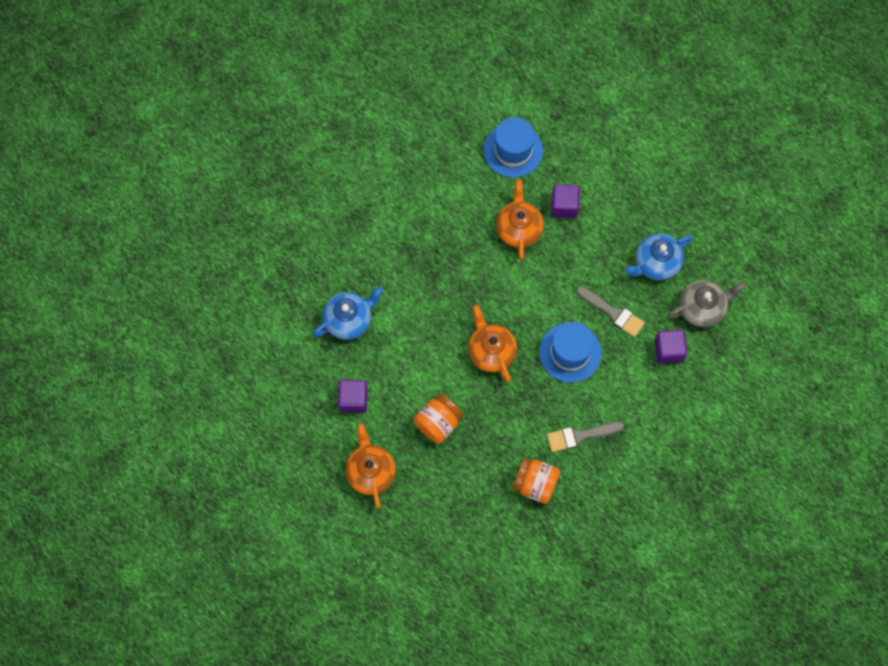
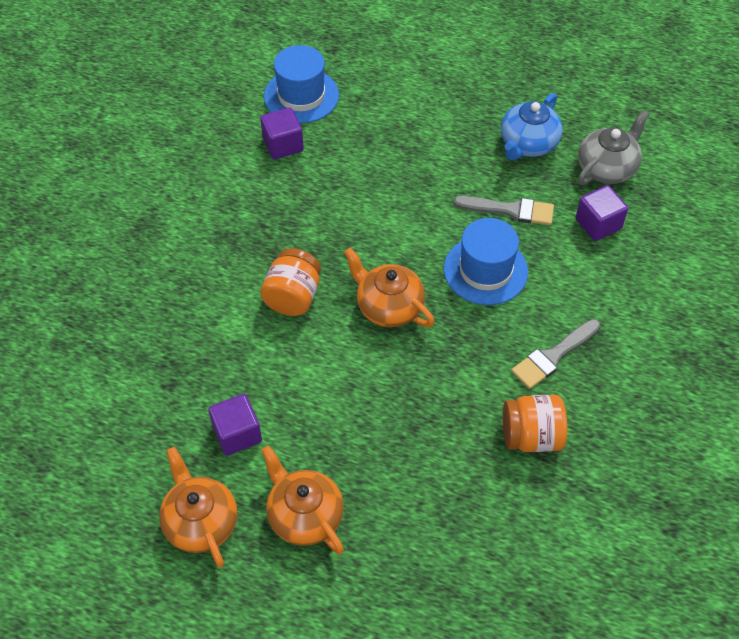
camera: 25 degrees left, 15 degrees down
(349, 320) = (186, 342): blue teapot -> none
(438, 423) = (365, 416): orange jar -> orange jar (293, 297)
(518, 229) = (350, 167): orange teapot -> orange teapot (200, 522)
(564, 206) = (390, 127): purple cube -> purple cube (283, 145)

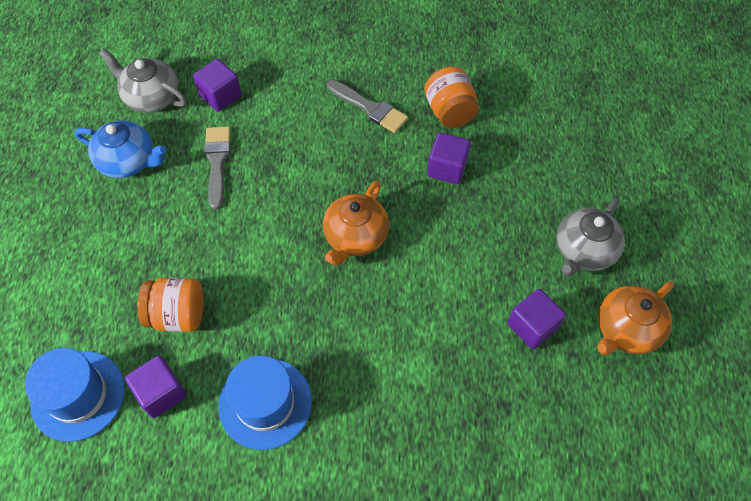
camera: 105 degrees left, 5 degrees up
(293, 297) = (367, 322): orange jar -> orange jar (178, 315)
(304, 515) = (583, 251): orange teapot -> grey teapot
(450, 411) = (447, 168): none -> purple cube
(485, 270) = (293, 169): blue hat -> blue hat (265, 403)

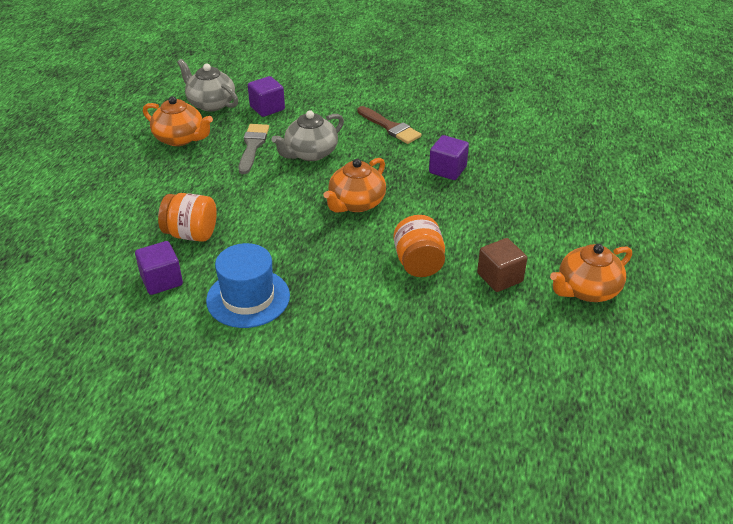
camera: 10 degrees right, 20 degrees down
(78, 395) = (92, 273): blue hat -> none
(129, 161) = (180, 138): blue teapot -> orange teapot
(370, 108) = (390, 127): grey brush -> brown brush
(449, 111) = (458, 136): orange jar -> orange jar (418, 263)
(532, 326) = (499, 277): purple cube -> brown cube
(583, 251) = (558, 234): grey teapot -> grey teapot (310, 153)

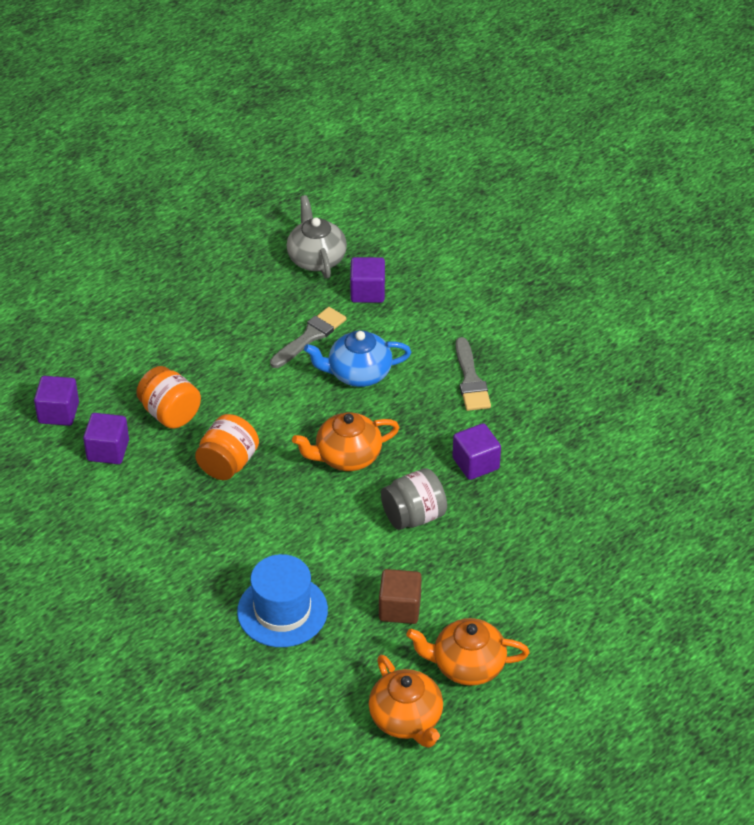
camera: 35 degrees right, 5 degrees up
(92, 273) = (58, 413): none -> purple cube
(180, 138) = (250, 292): orange teapot -> orange teapot (406, 719)
(248, 298) = (163, 507): blue hat -> blue hat (282, 611)
(310, 153) = (358, 373): grey teapot -> blue teapot
(390, 127) = (470, 380): brown brush -> grey brush
(418, 263) = (341, 553): orange jar -> orange jar (228, 464)
(443, 217) = (414, 516): none -> grey jar

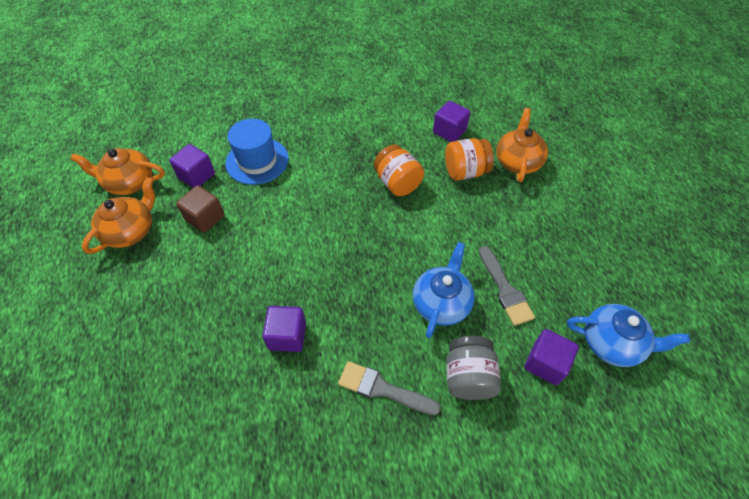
camera: 120 degrees right, 10 degrees up
(58, 413) = (498, 121): purple cube -> purple cube (197, 176)
(316, 258) = (612, 343): grey teapot -> blue teapot
(347, 457) = (357, 252): orange teapot -> orange teapot (517, 161)
(414, 516) = (271, 265): grey jar -> grey jar (468, 377)

